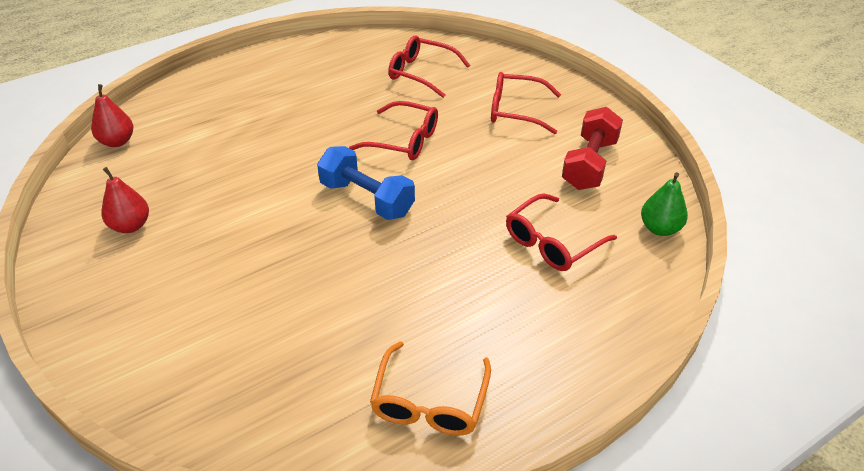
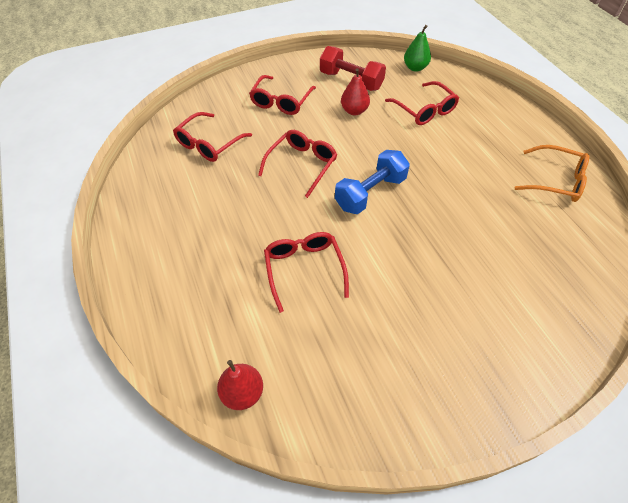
camera: 80 degrees left, 10 degrees up
(131, 226) = (386, 364): red pear -> red pear (354, 111)
(249, 160) = (304, 269): none -> red glasses

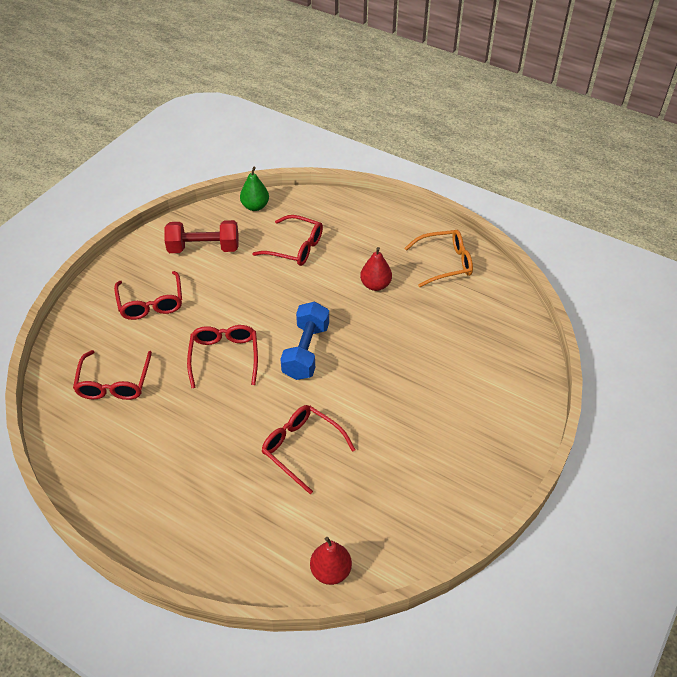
camera: 35 degrees left, 5 degrees down
(354, 111) = (231, 279): red pear -> red pear (375, 285)

